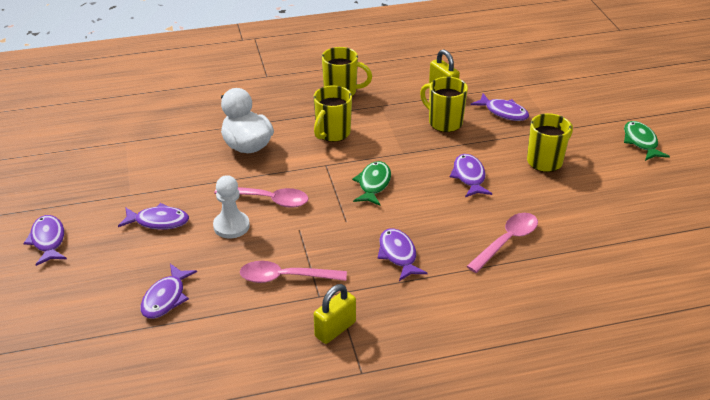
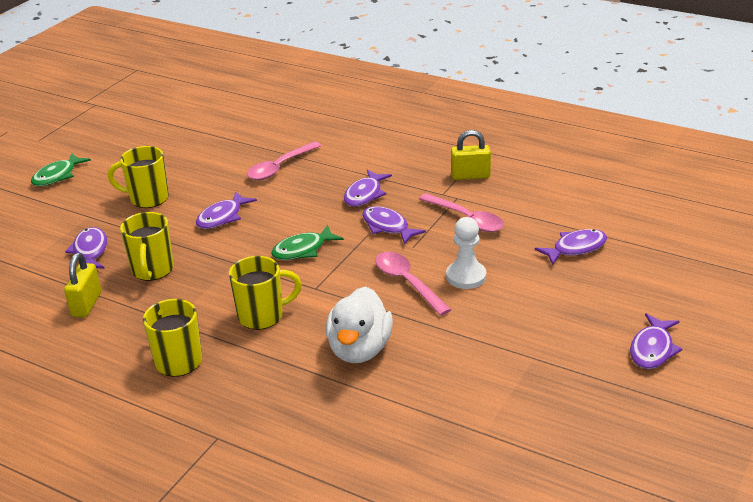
camera: 135 degrees left, 5 degrees down
(158, 221) = (528, 314): purple fish -> purple fish (387, 227)
(506, 241) = (280, 167): pink spoon -> pink spoon turned 45 degrees counterclockwise

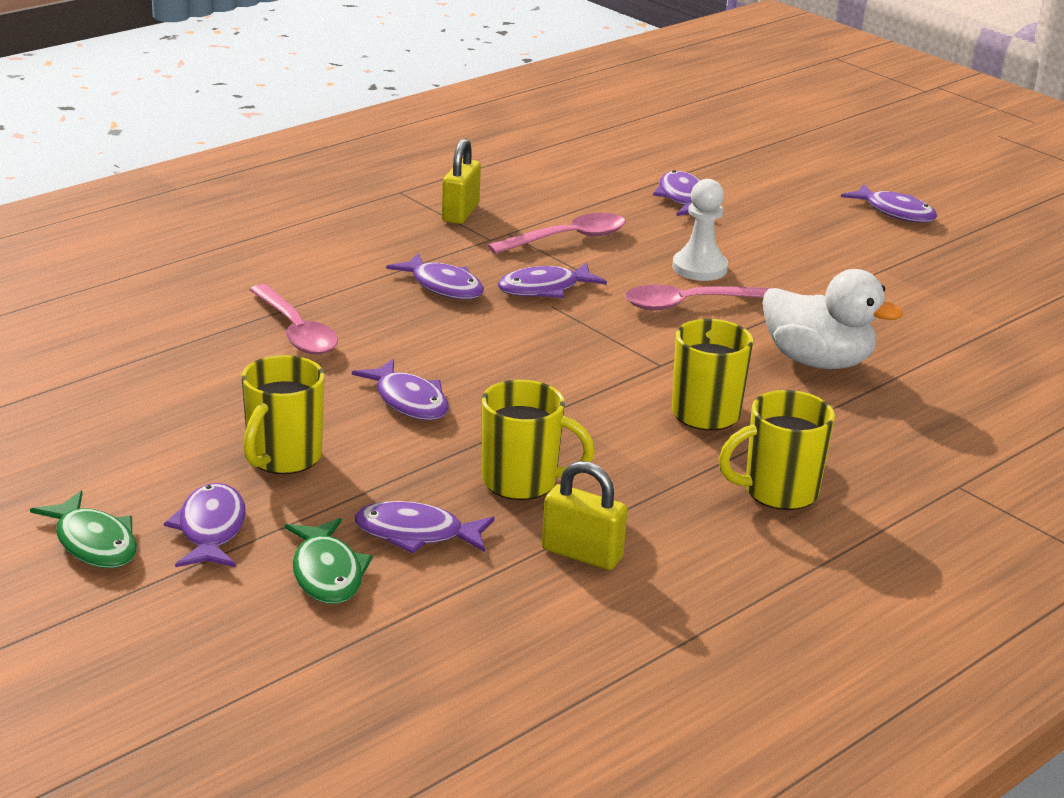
camera: 75 degrees left, 5 degrees down
(77, 198) = (211, 530): none -> purple fish
(303, 250) = (557, 356): green fish -> green fish (327, 573)

